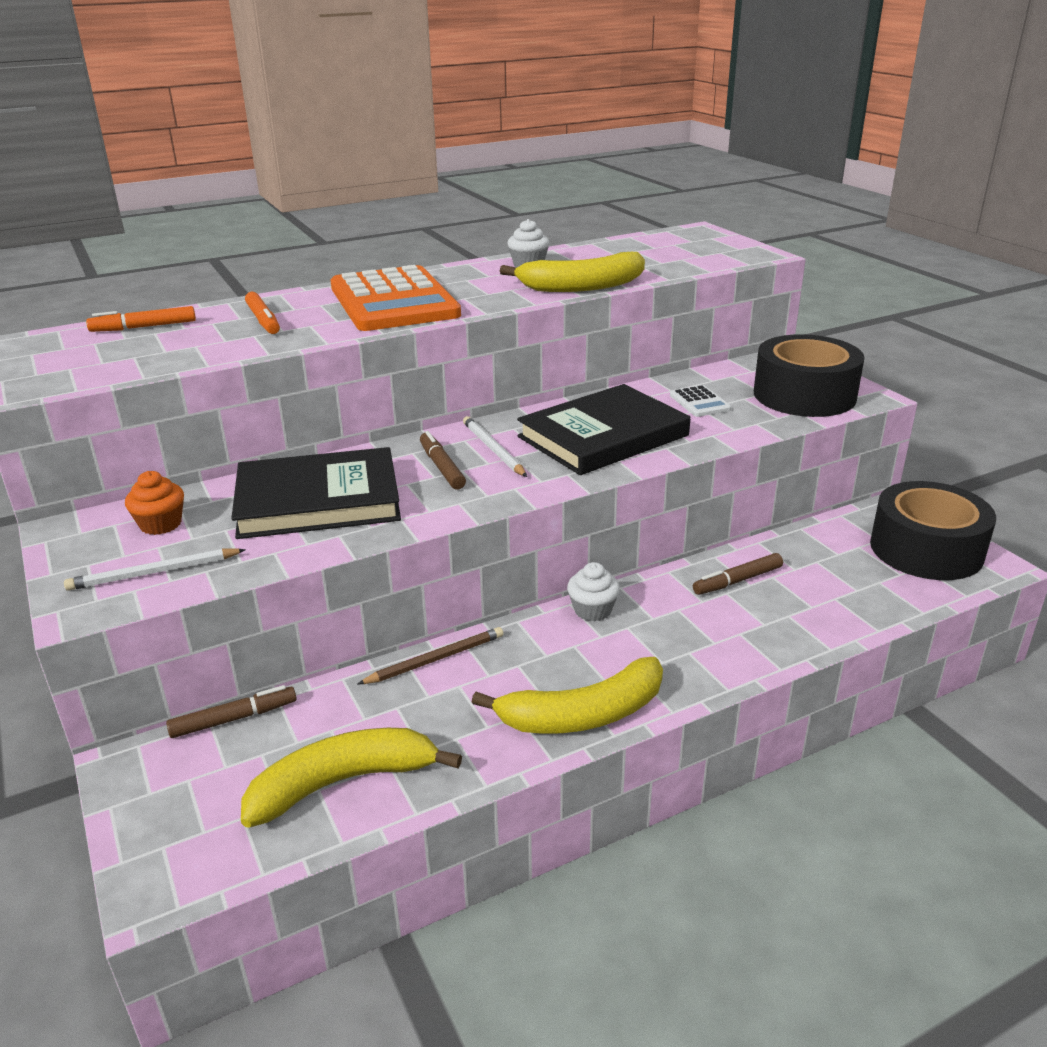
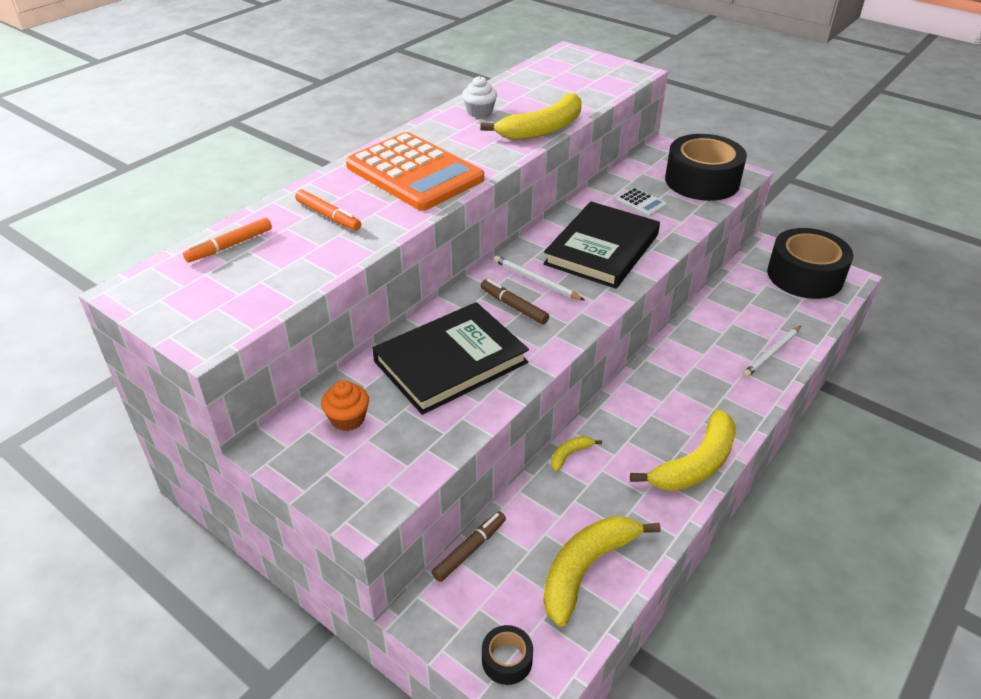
camera: 25 degrees left, 10 degrees up
(154, 573) = (388, 464): white pencil -> white pencil (772, 353)
(165, 844) = (507, 660): none -> black tape
(435, 659) = (570, 455): brown pencil -> yellow banana
(592, 610) = (642, 383): white cupcake -> none
(737, 581) = (714, 332): brown marker -> none

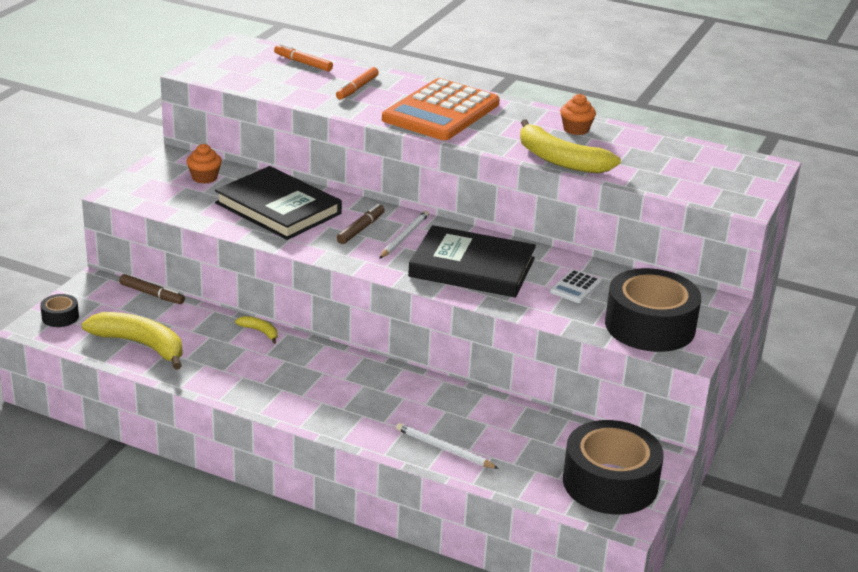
camera: 75 degrees right, 10 degrees down
(479, 112) = (576, 129): white cupcake -> orange cupcake
(695, 464) = (264, 397): yellow banana -> none

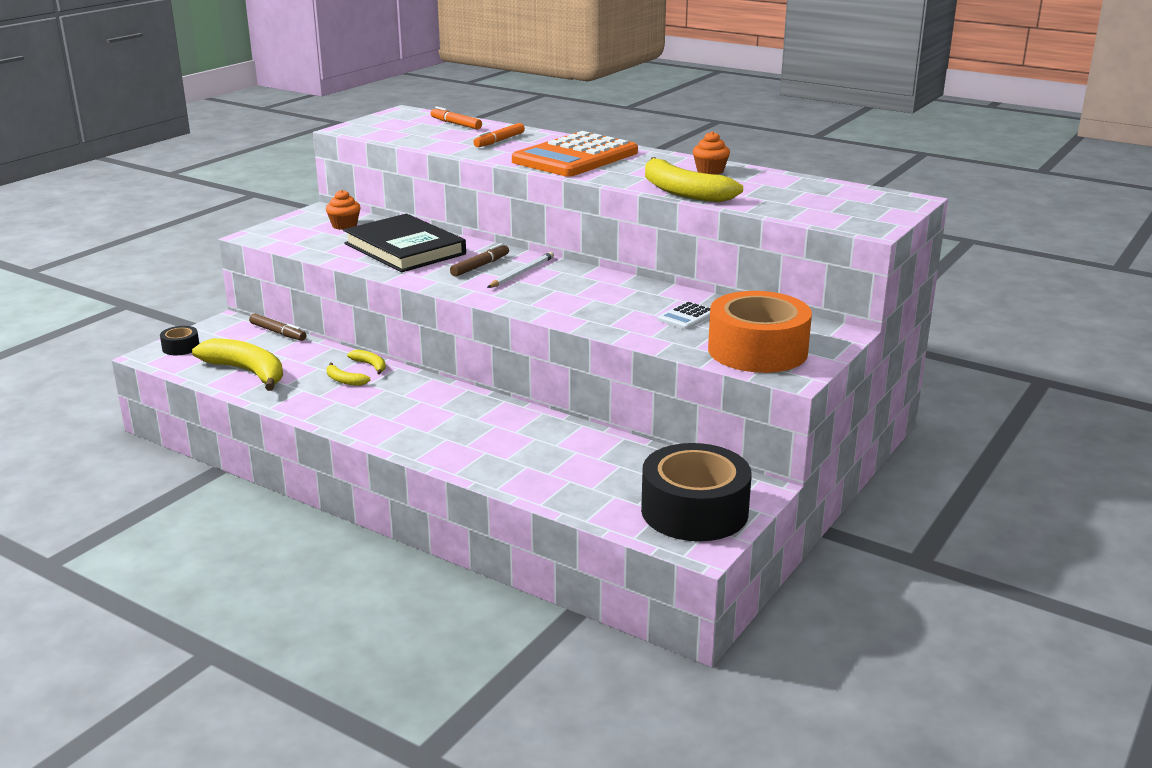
camera: 10 degrees right, 5 degrees down
(241, 351) = (344, 380): none -> yellow banana
(444, 449) = (521, 472): white pencil -> none
(472, 267) = (582, 298): black book -> none
(650, 326) = (757, 350): black tape -> orange tape

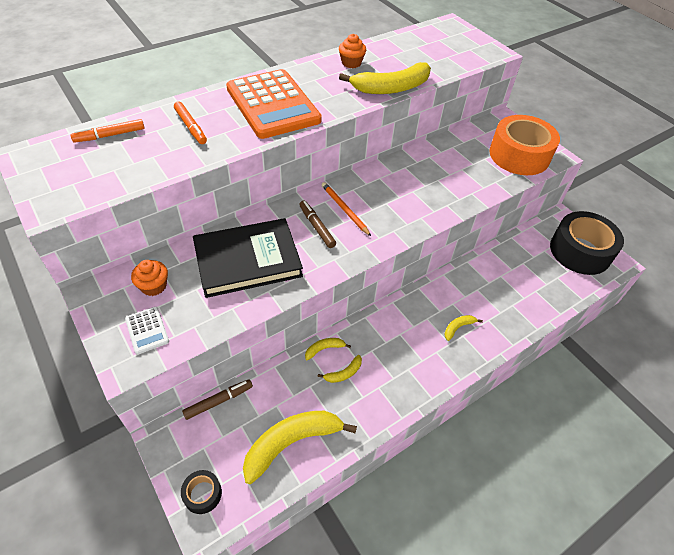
camera: 70 degrees left, 25 degrees up
(456, 434) = (458, 327): none -> yellow banana
(521, 273) = (344, 210): white pencil -> orange pencil
(686, 317) = (459, 163): white calculator -> white calculator (147, 330)

